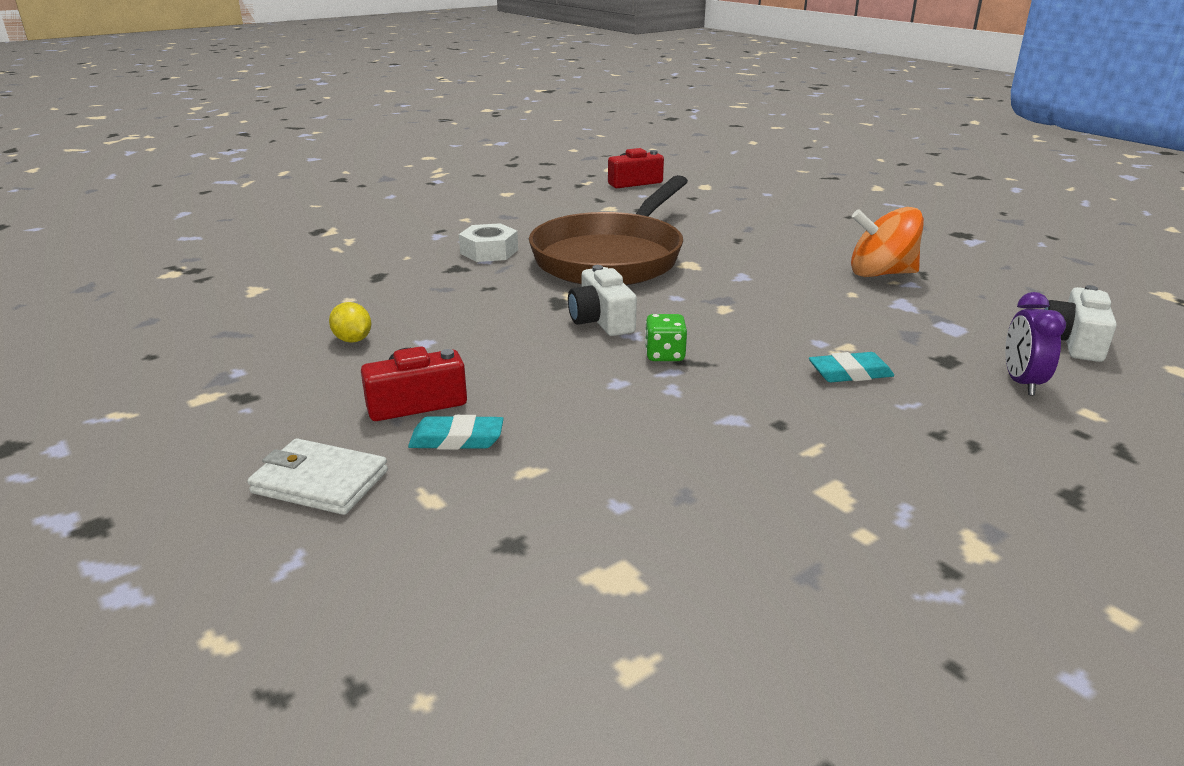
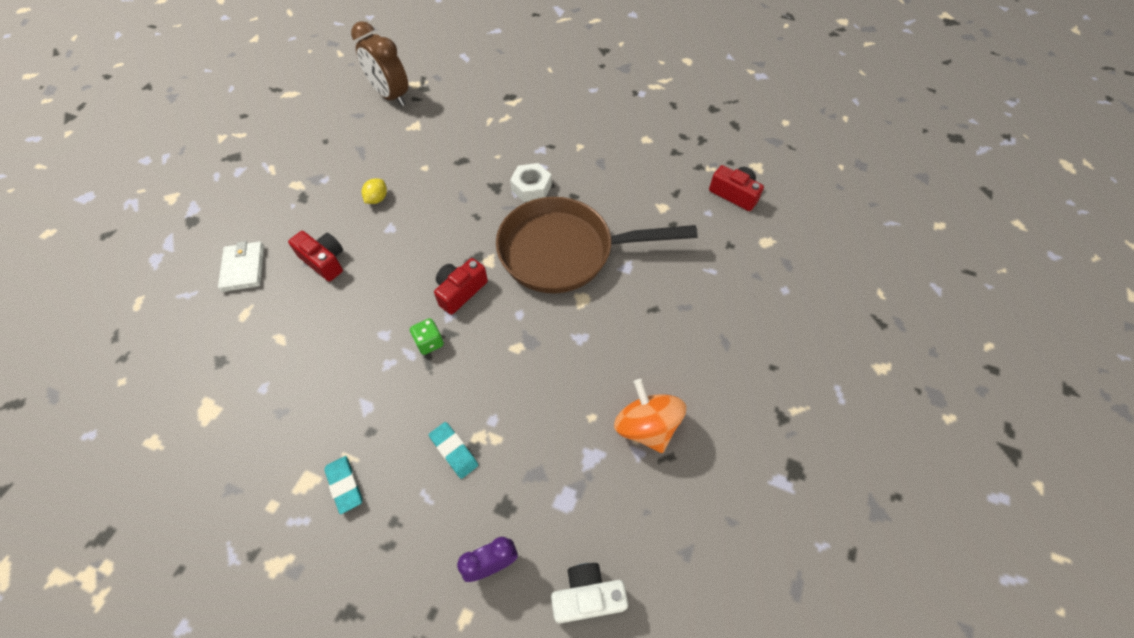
camera: 60 degrees right, 30 degrees up
(160, 292) = (391, 96): none -> brown clock
(457, 439) = (296, 296): turquoise eraser -> turquoise eraser (345, 485)
(601, 320) = (460, 291): white camera -> red camera

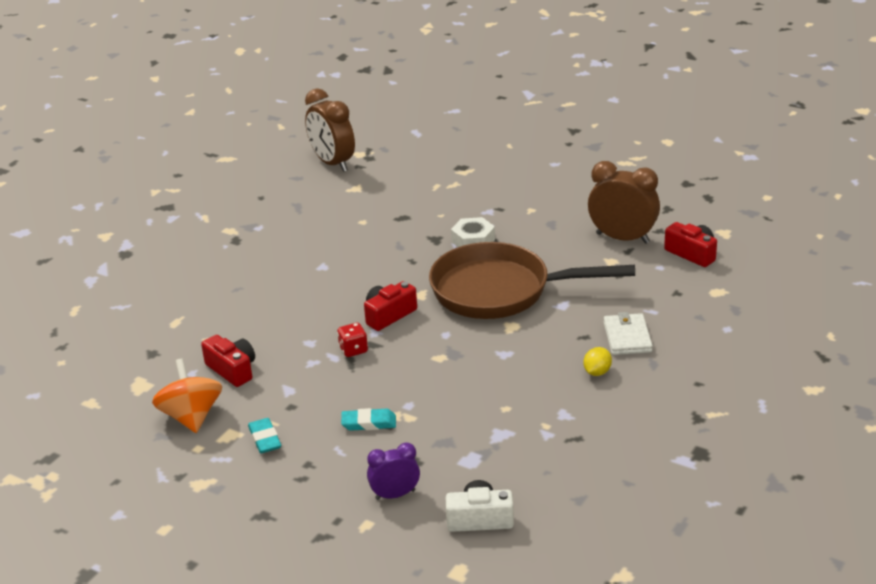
camera: 10 degrees right, 25 degrees down
(243, 268) = (175, 290): white wallet -> white wallet (627, 337)
(324, 261) = (255, 288): red camera -> red camera (232, 370)
(377, 199) = (311, 244): yellow lemon -> yellow lemon (597, 372)
(429, 342) = (353, 350): green dice -> red dice
(454, 451) = (369, 423): turquoise eraser -> turquoise eraser turned 60 degrees counterclockwise
(646, 426) = (558, 417): orange spinning top -> orange spinning top (191, 416)
(668, 178) = (622, 238): none -> brown clock

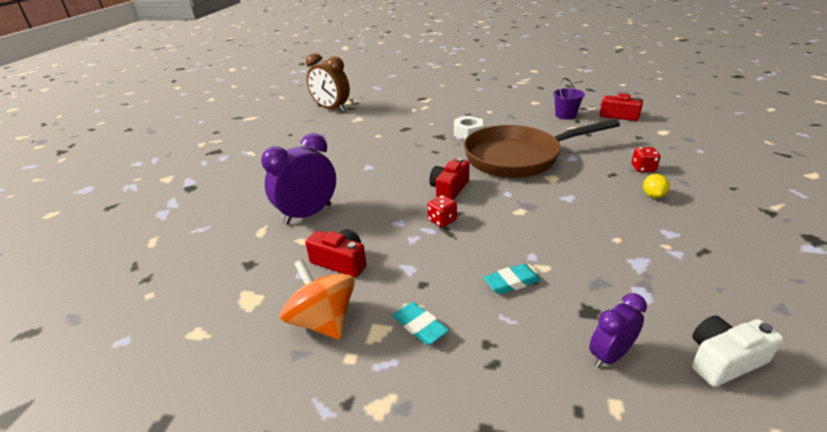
camera: 20 degrees left, 0 degrees up
(228, 313) = (308, 214): none -> purple clock
(622, 238) = (565, 115): brown clock -> purple bucket
(627, 337) = (643, 168): white wallet -> red dice

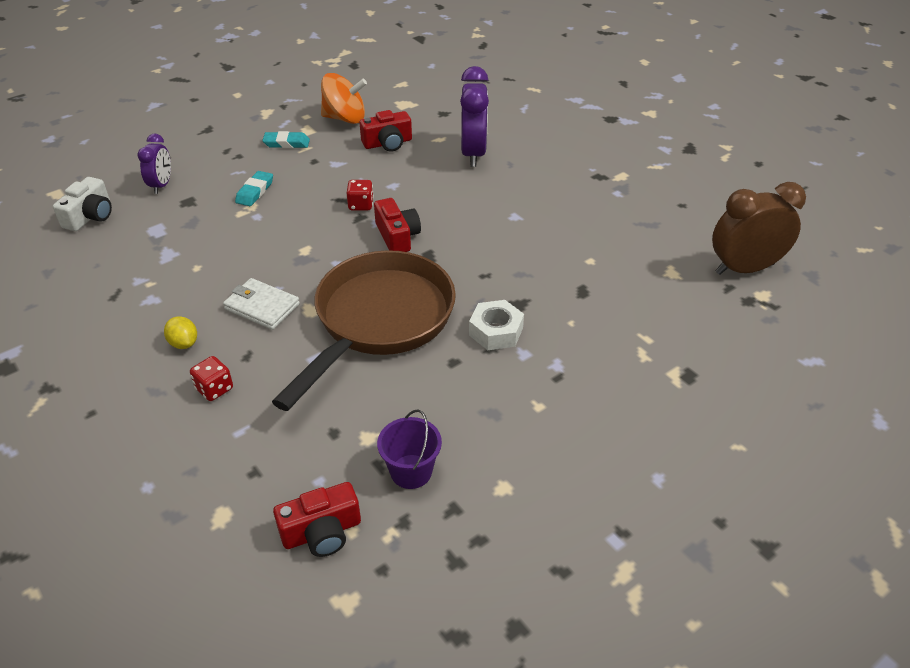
camera: 130 degrees right, 10 degrees up
(583, 192) = (262, 307): none -> white wallet

